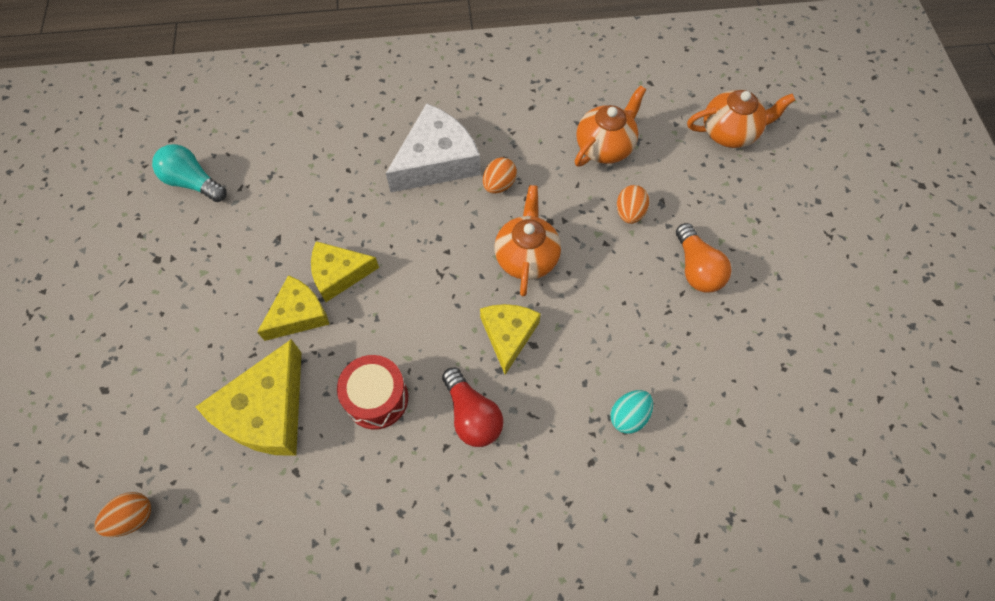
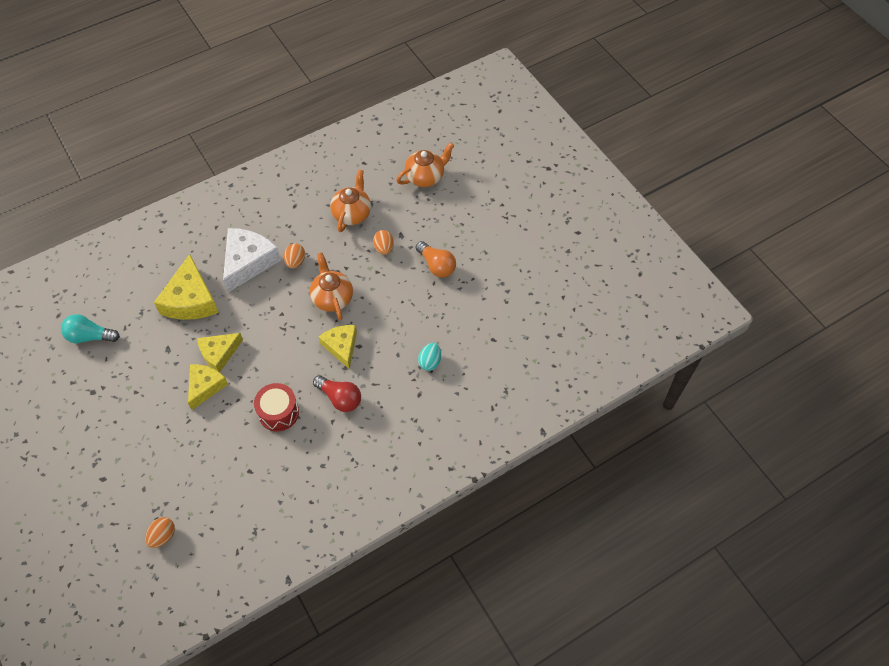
camera: 25 degrees left, 5 degrees down
(267, 411) = (214, 447): yellow cheese -> yellow cheese (191, 300)

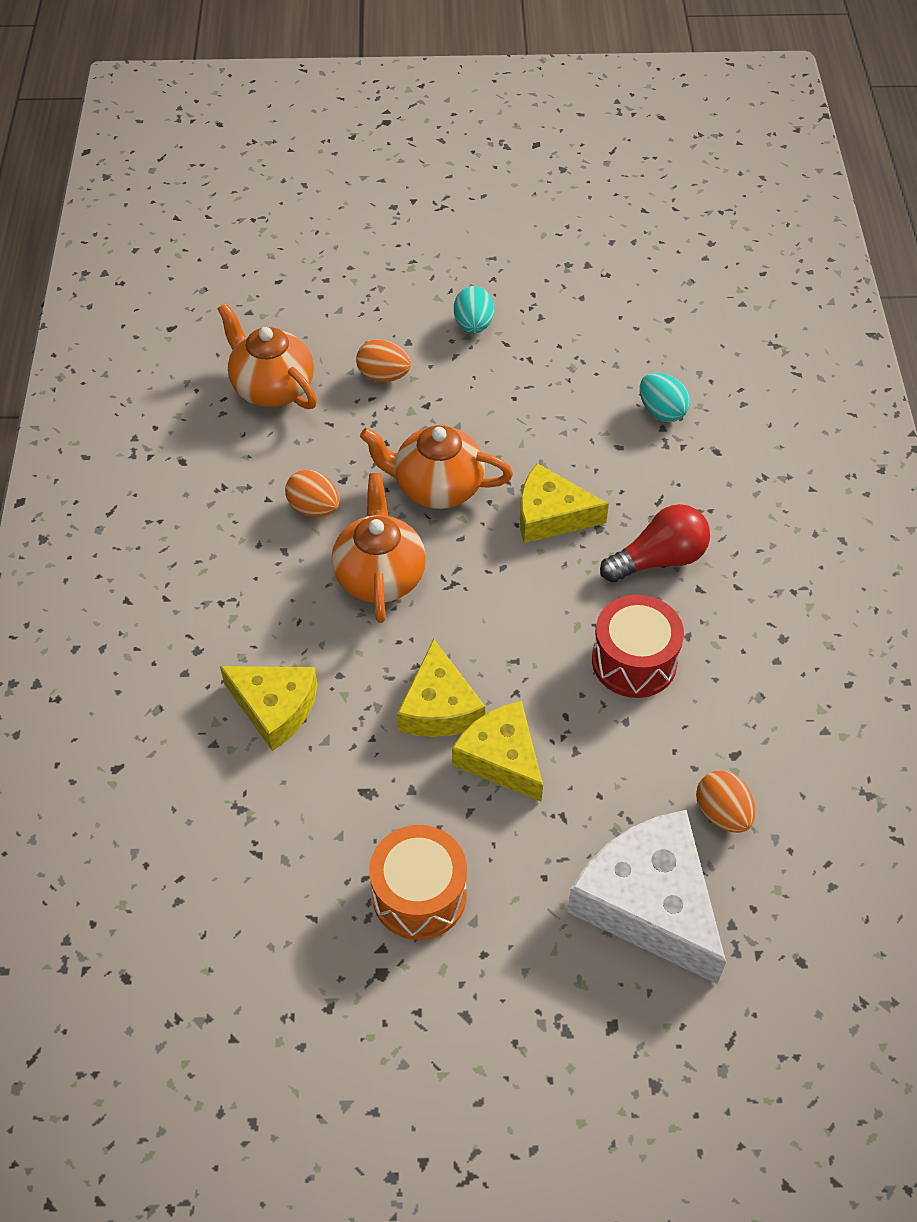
camera: 60 degrees left, 5 degrees down
(90, 336) = (232, 929): turquoise light bulb -> none
(130, 388) = (419, 895): none -> orange drum
(163, 536) = (804, 956): orange egg -> orange egg (722, 813)
(191, 300) = (275, 708): yellow cheese -> yellow cheese, size x0.64
(248, 262) = (257, 580): white cheese -> white cheese (649, 903)
(425, 177) = (276, 263): orange teapot -> orange teapot (380, 576)
(436, 265) = (473, 325): orange light bulb -> turquoise egg

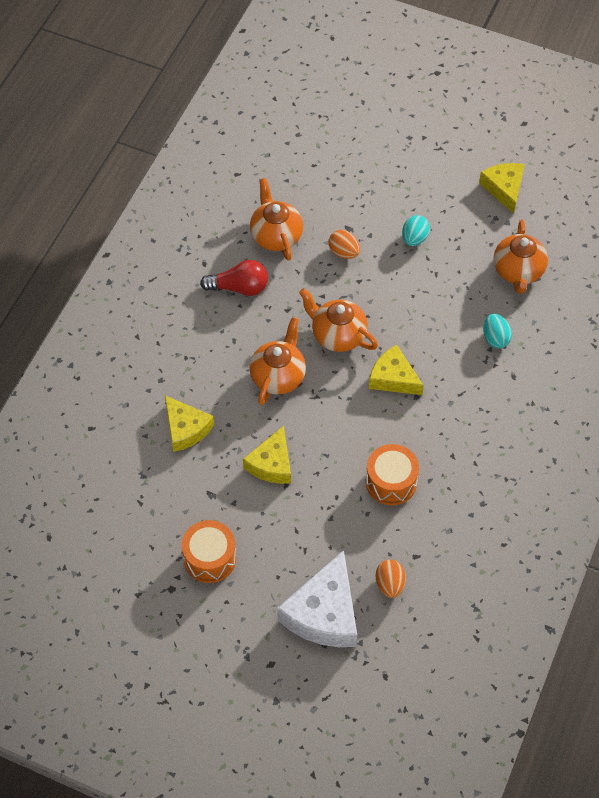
camera: 25 degrees right, 5 degrees up
(314, 508) = (262, 321): orange egg -> none
(501, 758) = (289, 505): yellow cheese -> yellow cheese (504, 188)
(634, 661) = (391, 482): red drum -> orange drum
(639, 318) = (518, 271): none -> orange teapot
(649, 903) = (324, 613): white cheese -> white cheese turned 150 degrees counterclockwise
(658, 559) = (439, 429): red light bulb -> red light bulb (239, 287)

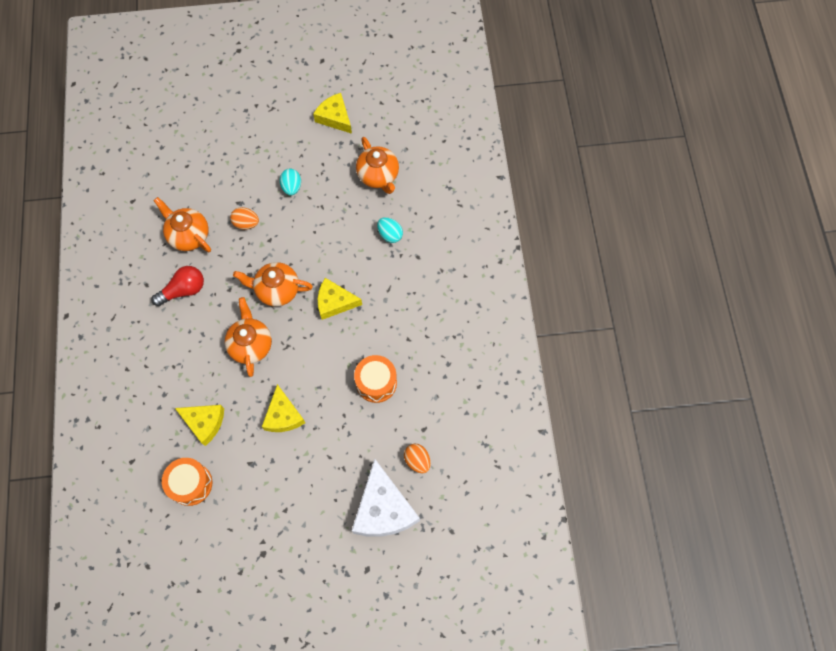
camera: 30 degrees left, 10 degrees up
(210, 558) = (278, 514): orange drum -> orange drum (191, 484)

